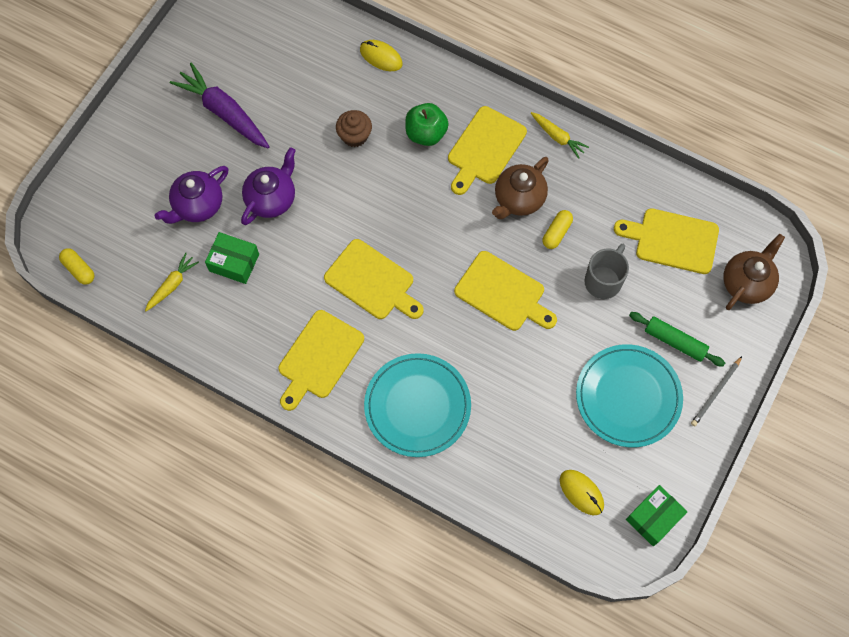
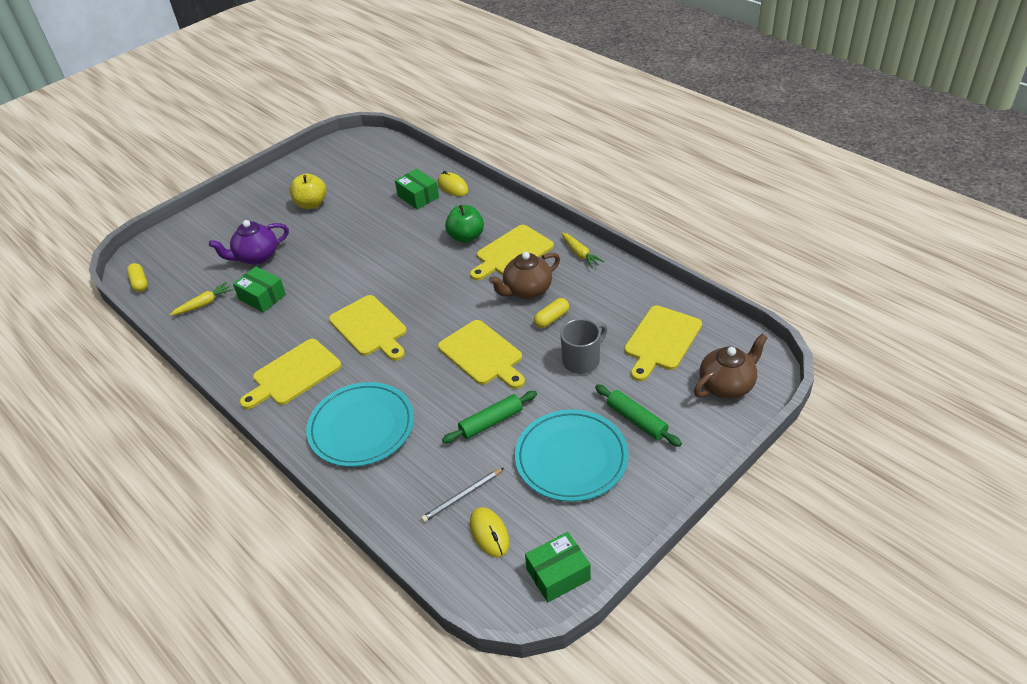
camera: 20 degrees right, 25 degrees down
(224, 112) = (311, 204): purple carrot -> yellow apple
(271, 199) = (317, 261): purple teapot -> none
(346, 79) = (418, 197): none -> green box
(354, 136) = (406, 231): brown cupcake -> none
(540, 373) = (491, 422): none -> green rolling pin
(672, 240) = (661, 341): yellow cutting board -> yellow cutting board turned 90 degrees counterclockwise
(715, 392) = (666, 471): grey pencil -> grey pencil (462, 496)

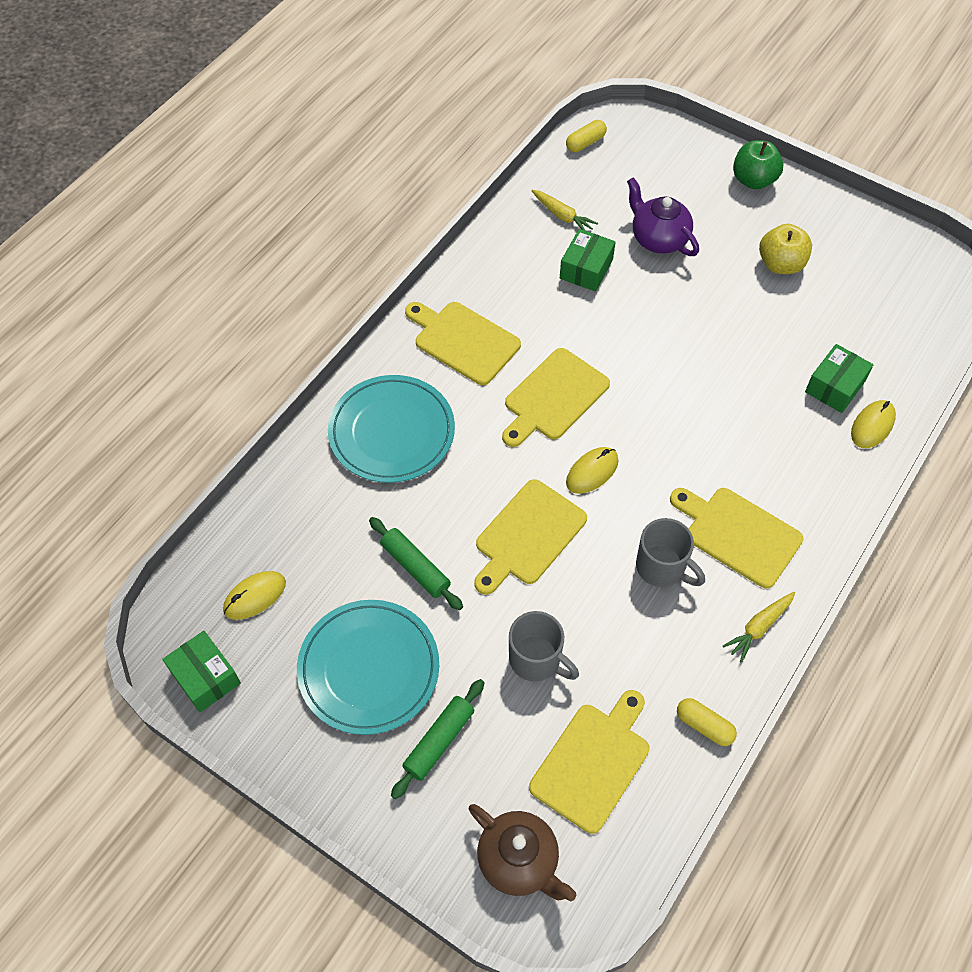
camera: 75 degrees right, 15 degrees up
(441, 315) = (592, 472): none -> yellow mouse
(462, 496) = (302, 558): grey pencil -> none
(466, 237) = (759, 468): green apple -> green apple (753, 180)
(527, 290) = (662, 568): brown teapot -> grey mug
(551, 319) = (610, 609): yellow capsule -> yellow capsule (704, 726)
(661, 341) = (593, 762): yellow cutting board -> yellow cutting board turned 105 degrees clockwise

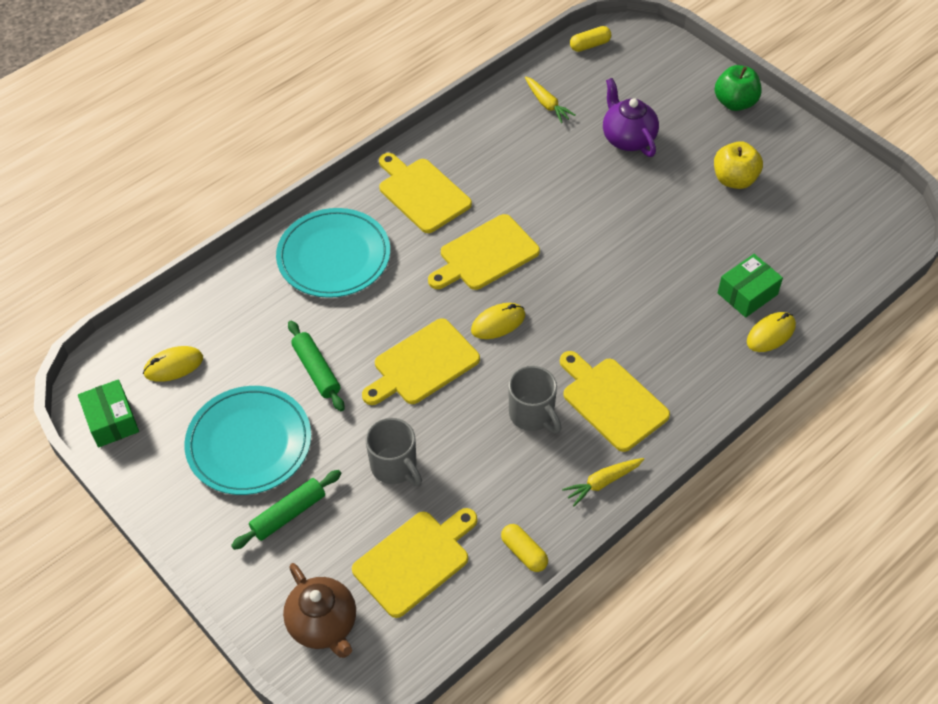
camera: 15 degrees right, 5 degrees down
(586, 269) = (552, 152): green box -> none

